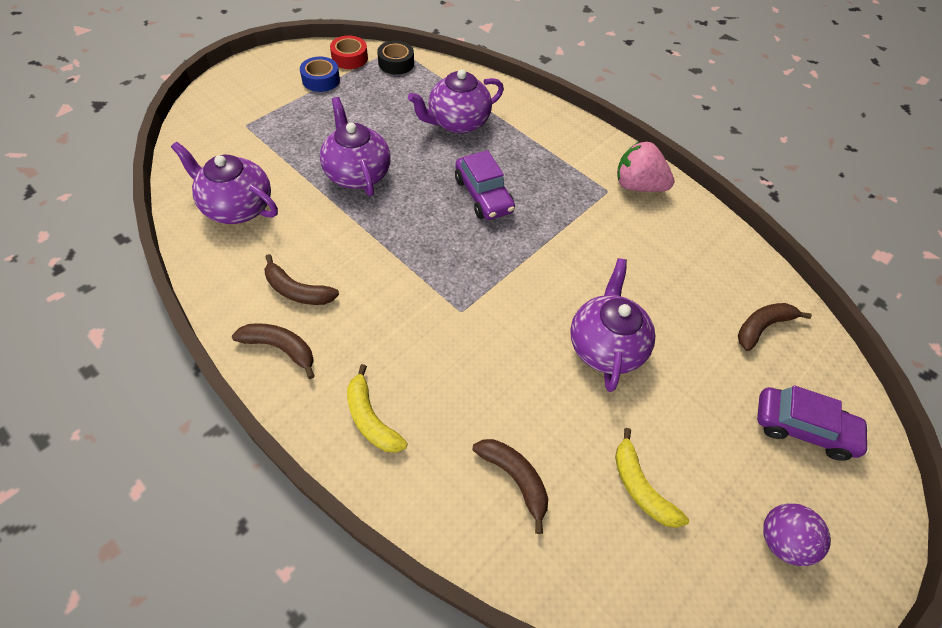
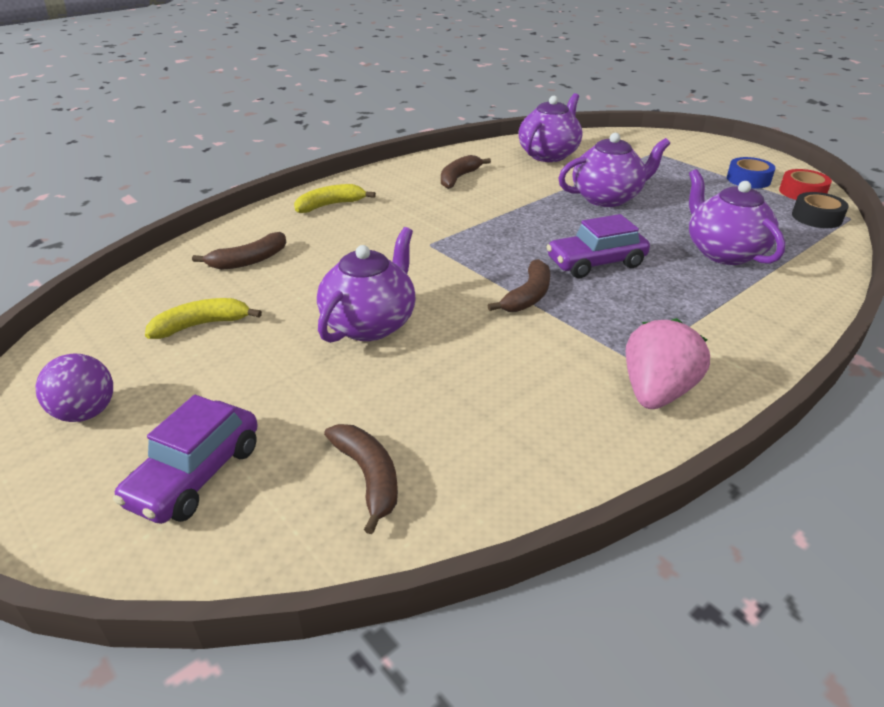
camera: 100 degrees right, 20 degrees down
(281, 348) = (403, 174): brown banana -> brown banana (528, 296)
(604, 345) = (370, 324): purple teapot -> purple teapot turned 75 degrees counterclockwise

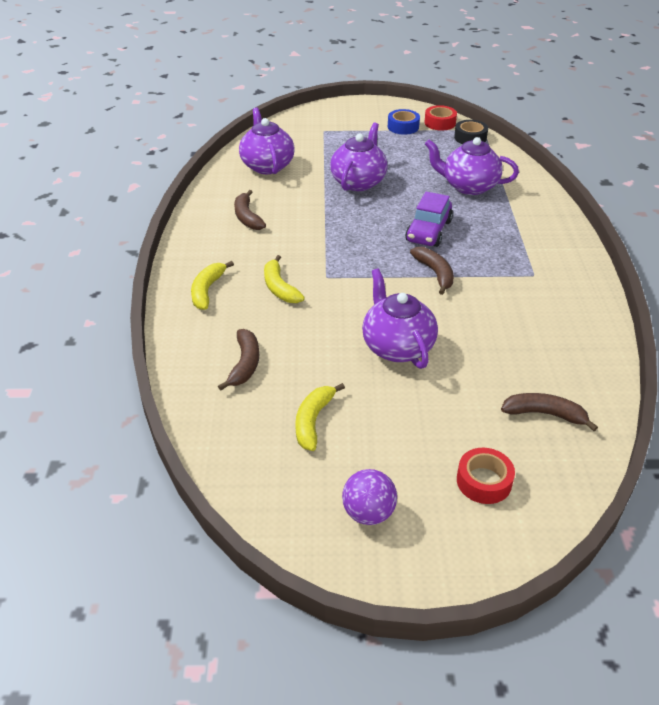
camera: 50 degrees left, 5 degrees up
(196, 475) = (484, 481): purple car -> red tape
(379, 231) = (279, 288): none -> yellow banana
(656, 392) = (565, 284): pink strawberry -> none

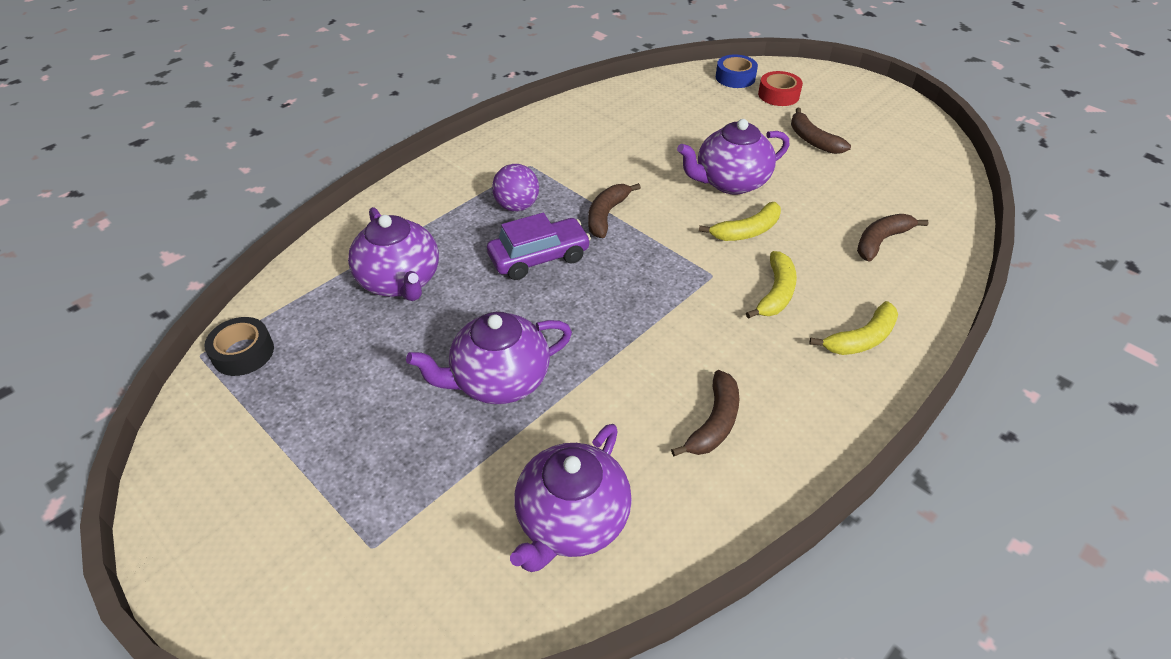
camera: 135 degrees left, 5 degrees up
(313, 421) = (859, 174): yellow banana -> yellow banana (747, 231)
(368, 513) = (871, 117): purple ball -> purple ball (517, 206)
(397, 347) = (730, 182): purple teapot -> purple teapot turned 45 degrees clockwise
(403, 127) = (264, 450): blue tape -> blue tape (735, 77)
(440, 123) = (210, 415): red tape -> none
(545, 414) = (689, 98): brown banana -> brown banana (812, 140)

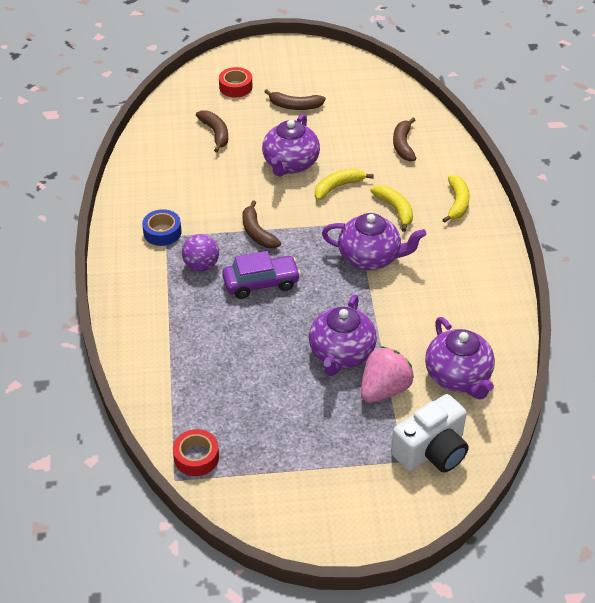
camera: 50 degrees left, 0 degrees up
(243, 353) = (196, 457): black tape -> red tape
(400, 281) = (211, 355): purple teapot -> purple teapot (370, 258)
(413, 571) = (431, 451): none -> white camera
(478, 454) = (384, 389): none -> pink strawberry
(539, 257) = (261, 283): purple car -> purple car turned 60 degrees clockwise
(714, 422) = (453, 290): brown banana -> brown banana (215, 133)
(735, 77) = (193, 91): blue tape -> blue tape (162, 232)
(747, 231) = (338, 187): yellow banana -> yellow banana turned 135 degrees counterclockwise

